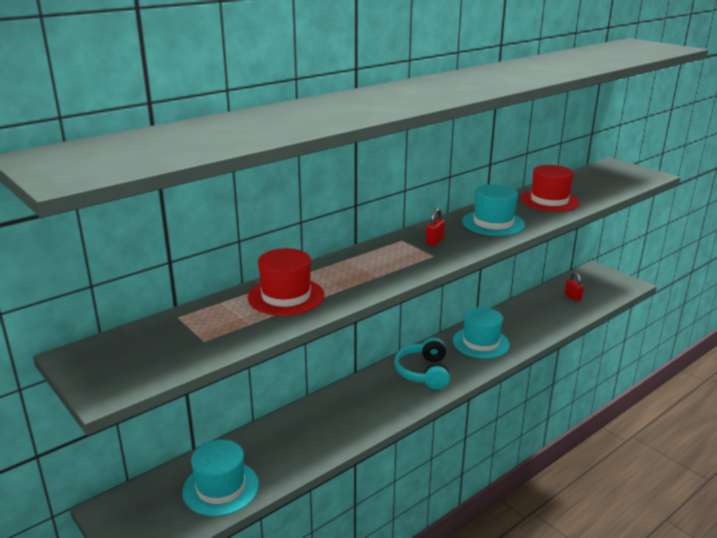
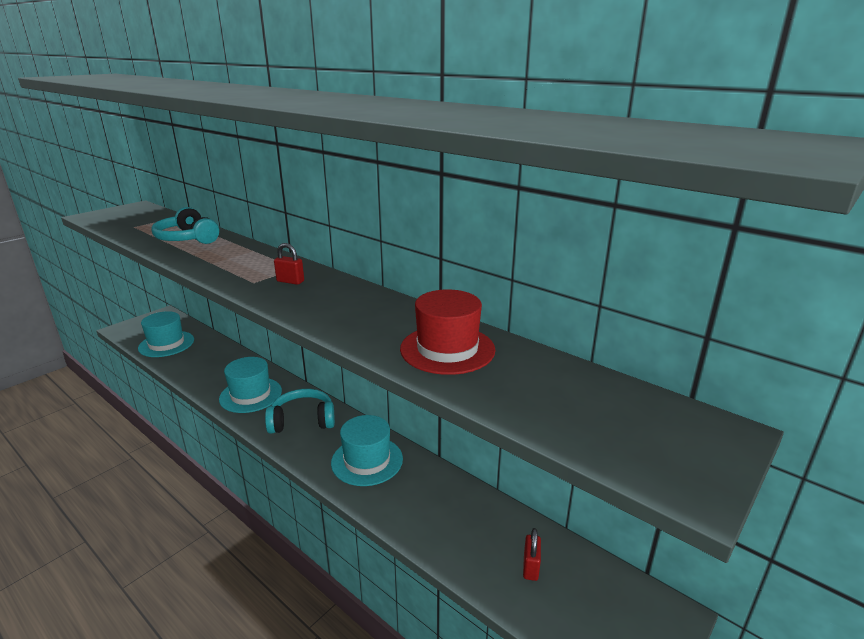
camera: 80 degrees right, 0 degrees up
(286, 296) = (188, 239): red hat -> turquoise headphones
(493, 223) = (347, 310): turquoise hat -> turquoise hat (250, 395)
(572, 297) = (530, 567): red padlock -> red padlock turned 45 degrees counterclockwise

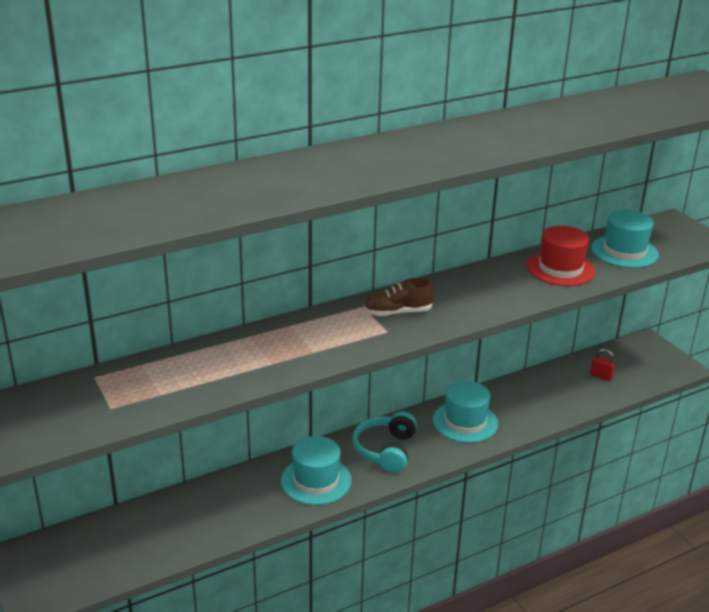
camera: 70 degrees left, 5 degrees up
(166, 344) = (131, 549): turquoise hat -> turquoise hat (624, 251)
(188, 239) = (209, 365): turquoise headphones -> none
(290, 281) = (398, 312): red padlock -> brown shoe

